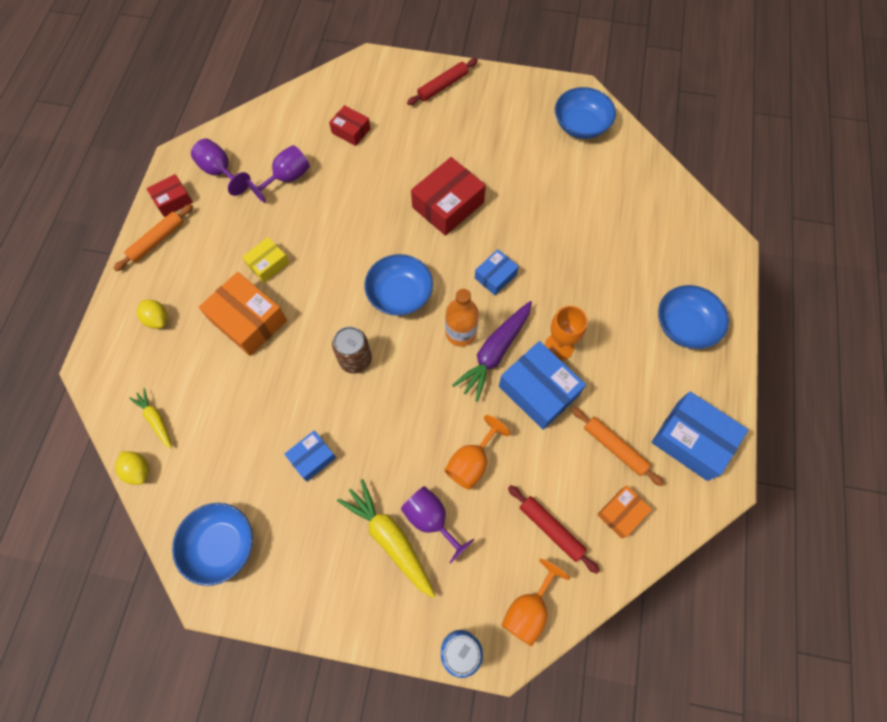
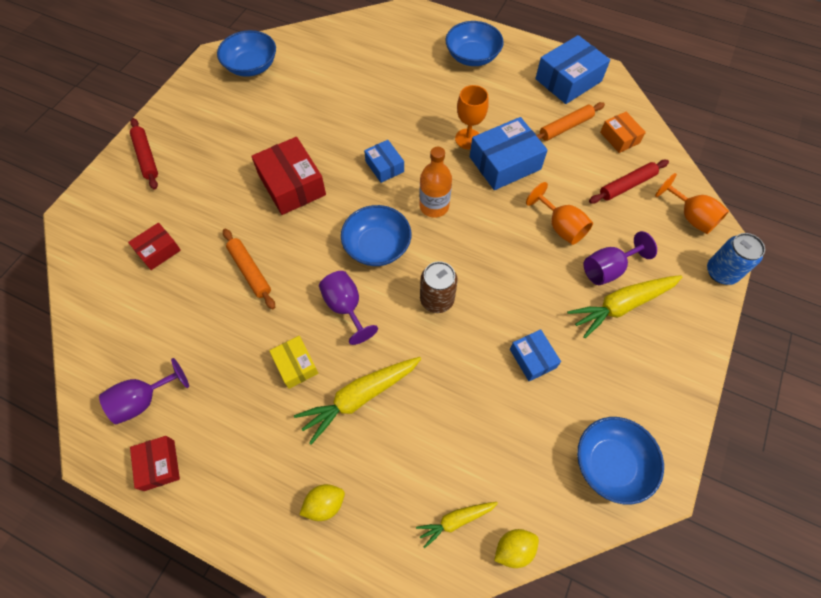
camera: 75 degrees left, 5 degrees down
(157, 240) = (211, 493): orange rolling pin -> orange rolling pin (250, 271)
(248, 320) = (359, 397): orange box -> yellow carrot
(287, 178) = (190, 326): purple goblet -> purple goblet (345, 307)
(494, 352) = (461, 185): purple carrot -> none

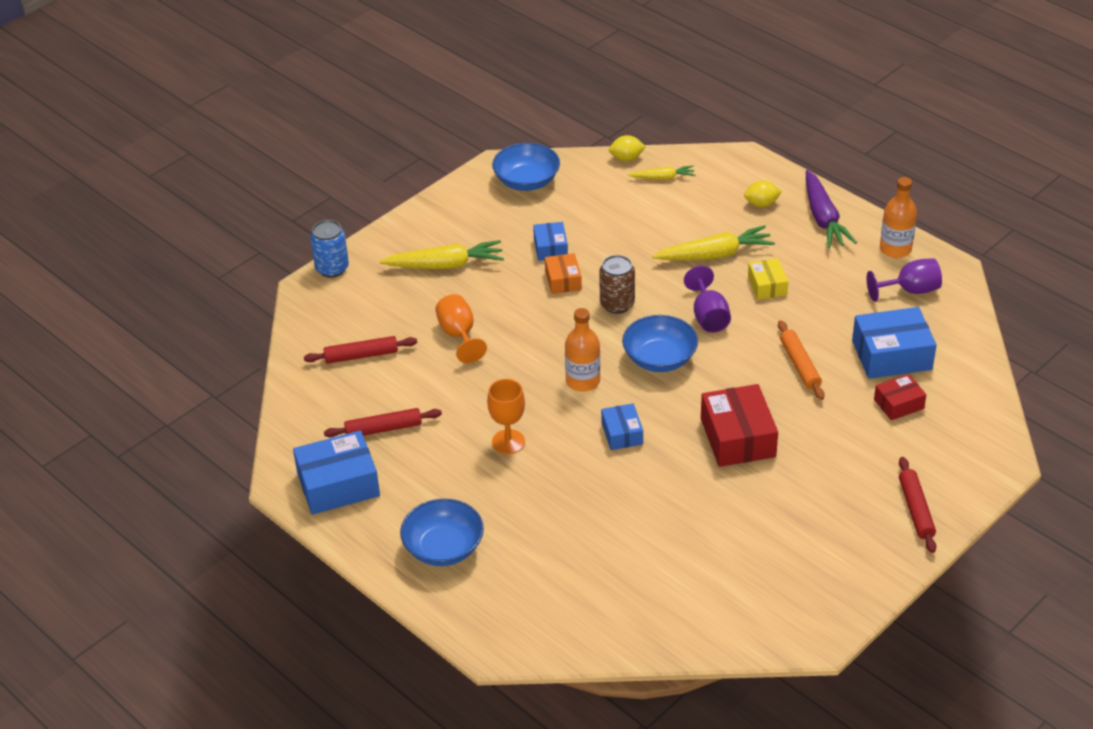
camera: 160 degrees left, 20 degrees down
(159, 465) = (895, 249): red box -> orange bottle
(247, 498) = (823, 218): none -> purple carrot
(251, 66) = (763, 608): blue bowl -> none
(505, 163) = (480, 406): blue box -> blue box (891, 355)
(565, 127) = (383, 429): orange rolling pin -> red rolling pin
(608, 269) = (437, 292): purple goblet -> none
(619, 138) = (330, 403): orange box -> orange box (563, 280)
(690, 217) = (320, 315): orange goblet -> none

